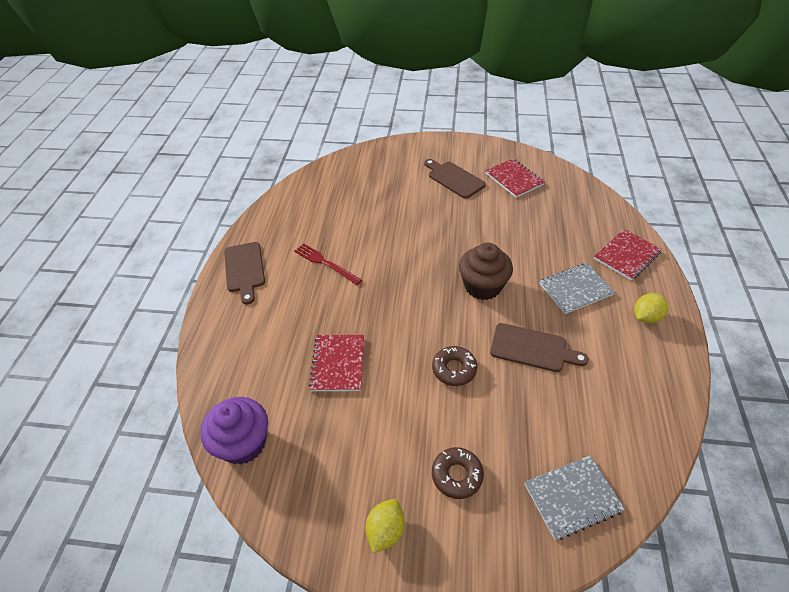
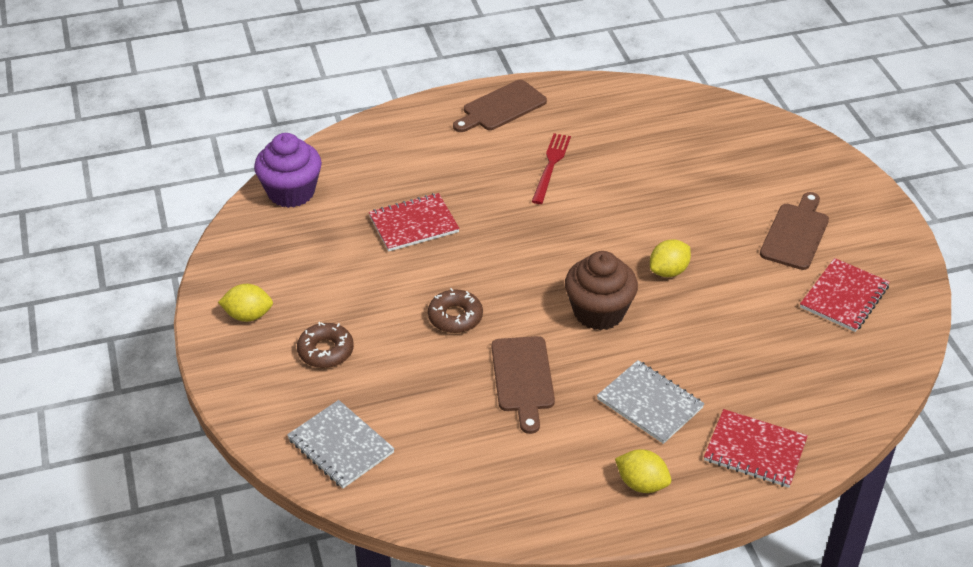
camera: 65 degrees right, 5 degrees down
(460, 241) = (668, 271): none -> yellow lemon

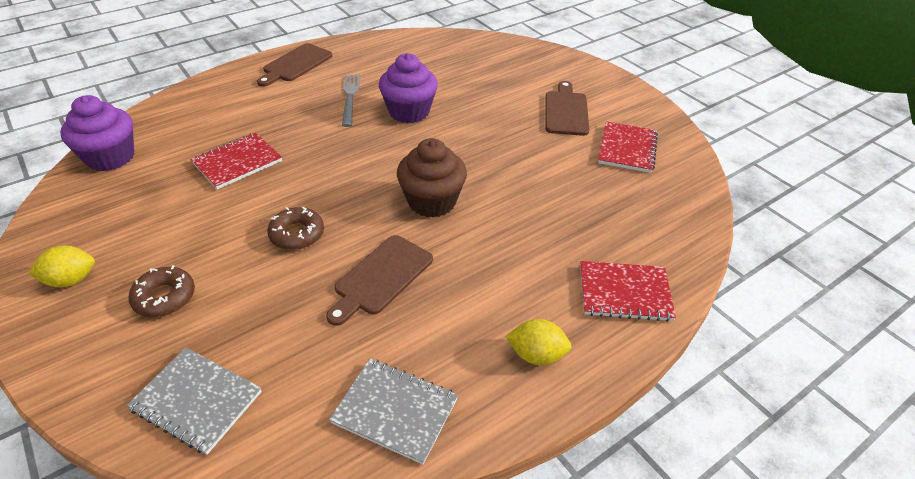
camera: 20 degrees left, 0 degrees up
(522, 378) = (380, 277): brown cutting board -> brown cutting board turned 60 degrees clockwise
(551, 166) = (350, 97): red fork -> grey fork
(611, 198) = (409, 112): none -> purple cupcake
(650, 403) = (510, 272): grey notebook -> grey notebook (395, 411)
(668, 271) = (479, 157): yellow lemon -> none

